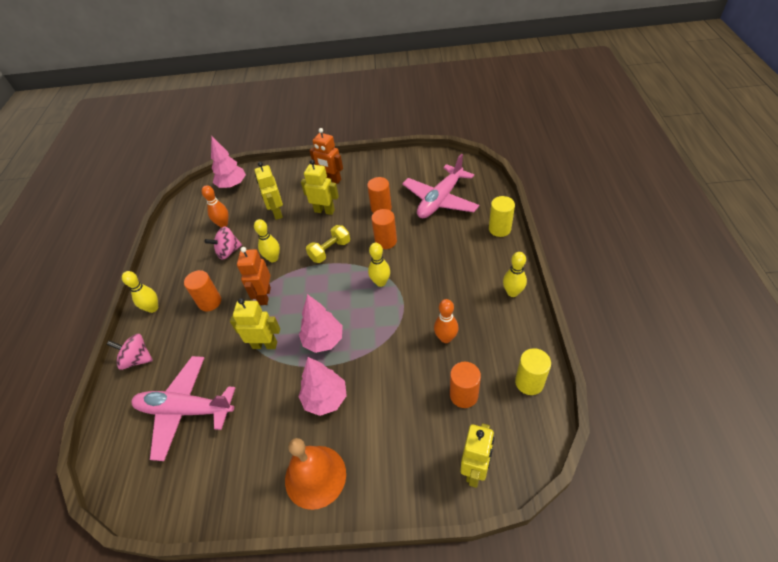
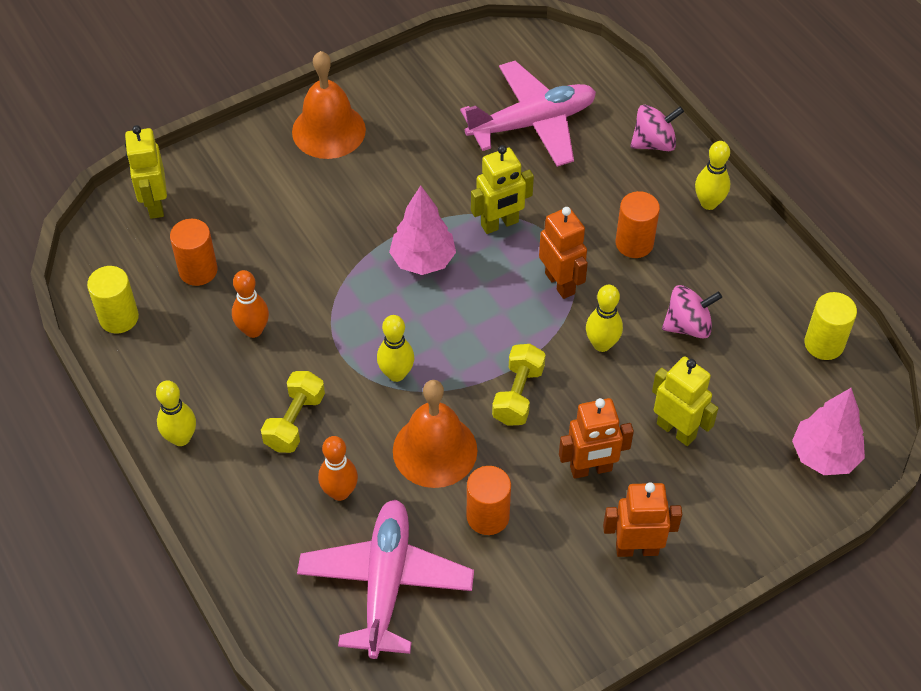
camera: 145 degrees right, 5 degrees up
(223, 224) = (751, 369): orange bowling pin -> orange bowling pin (340, 492)
(228, 252) = (688, 325): pink spinning top -> pink spinning top turned 45 degrees clockwise
(324, 211) = (591, 469): yellow robot -> orange robot
(325, 399) = (370, 199): pink tree -> none
(386, 241) = (435, 450): orange cylinder -> orange bell
(446, 278) = (295, 421): none -> yellow dumbbell
(499, 229) = (244, 556): yellow cylinder -> yellow cylinder (824, 344)

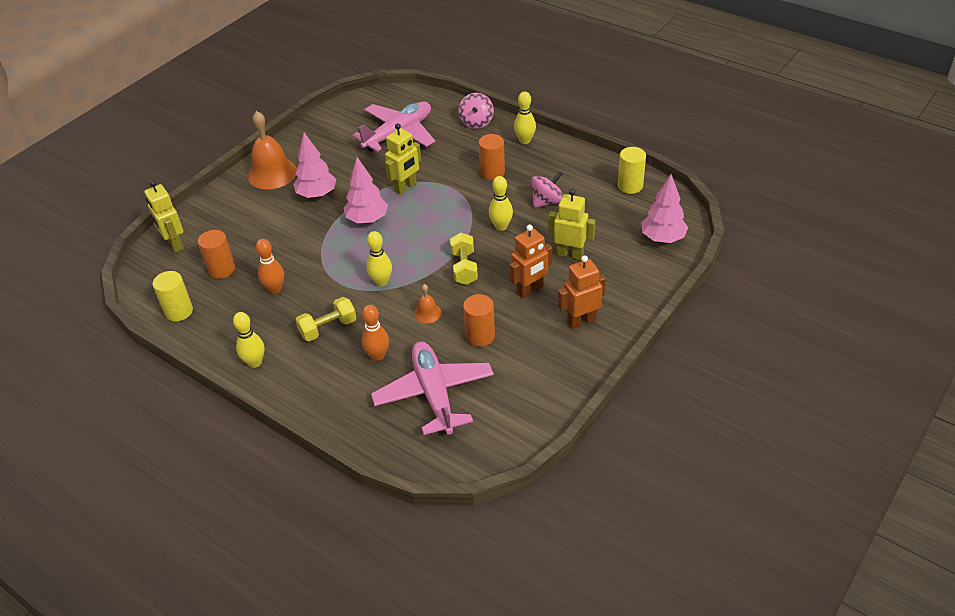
camera: 20 degrees left, 10 degrees down
(295, 421) = (328, 328): yellow dumbbell -> yellow dumbbell turned 60 degrees clockwise
(373, 191) = (317, 194): none -> pink tree
(435, 450) = (427, 313): orange bell -> orange bell, size x0.47
(560, 283) = (459, 205): orange robot -> none
(654, 143) = (476, 122): pink spinning top -> pink spinning top turned 135 degrees clockwise

